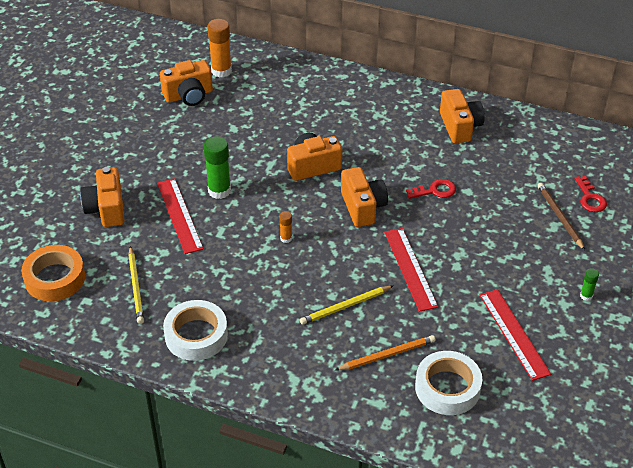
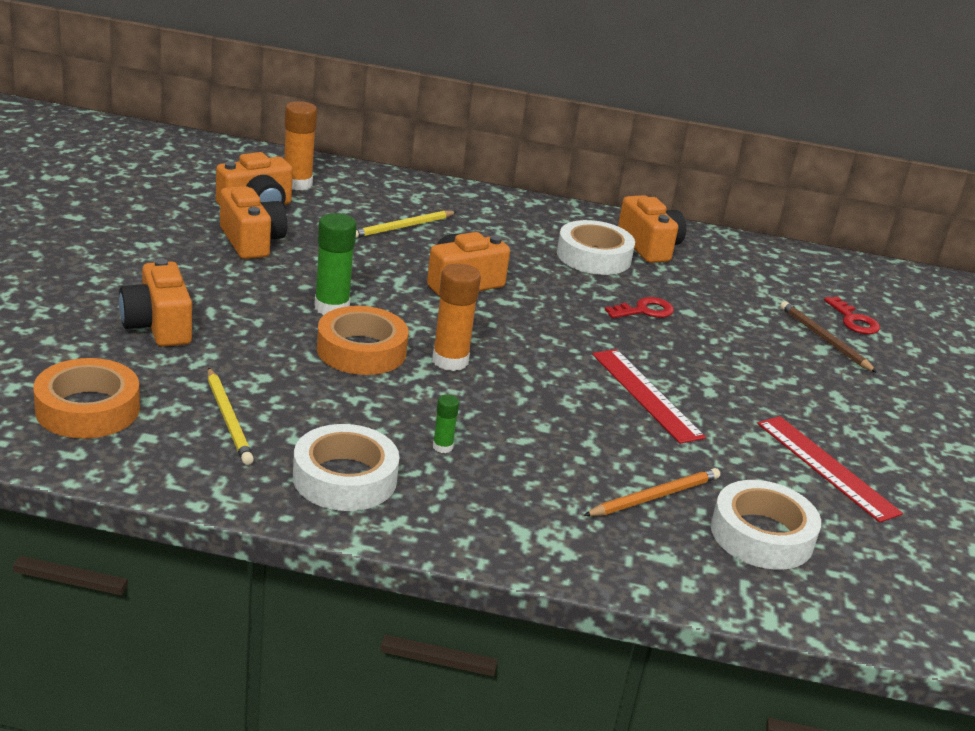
camera: 15 degrees left, 15 degrees down
(179, 215) = (277, 334): red ruler -> none
(230, 229) = (361, 350): none -> orange tape
(286, 238) = (450, 361): orange glue stick -> orange glue stick, size x1.98
(345, 306) = (568, 439): yellow pencil -> yellow pencil (402, 227)
(363, 207) = (550, 327): orange camera -> orange camera (251, 241)
(415, 137) = (593, 256): none -> white tape
(586, 296) = (903, 423): green glue stick -> green glue stick (442, 447)

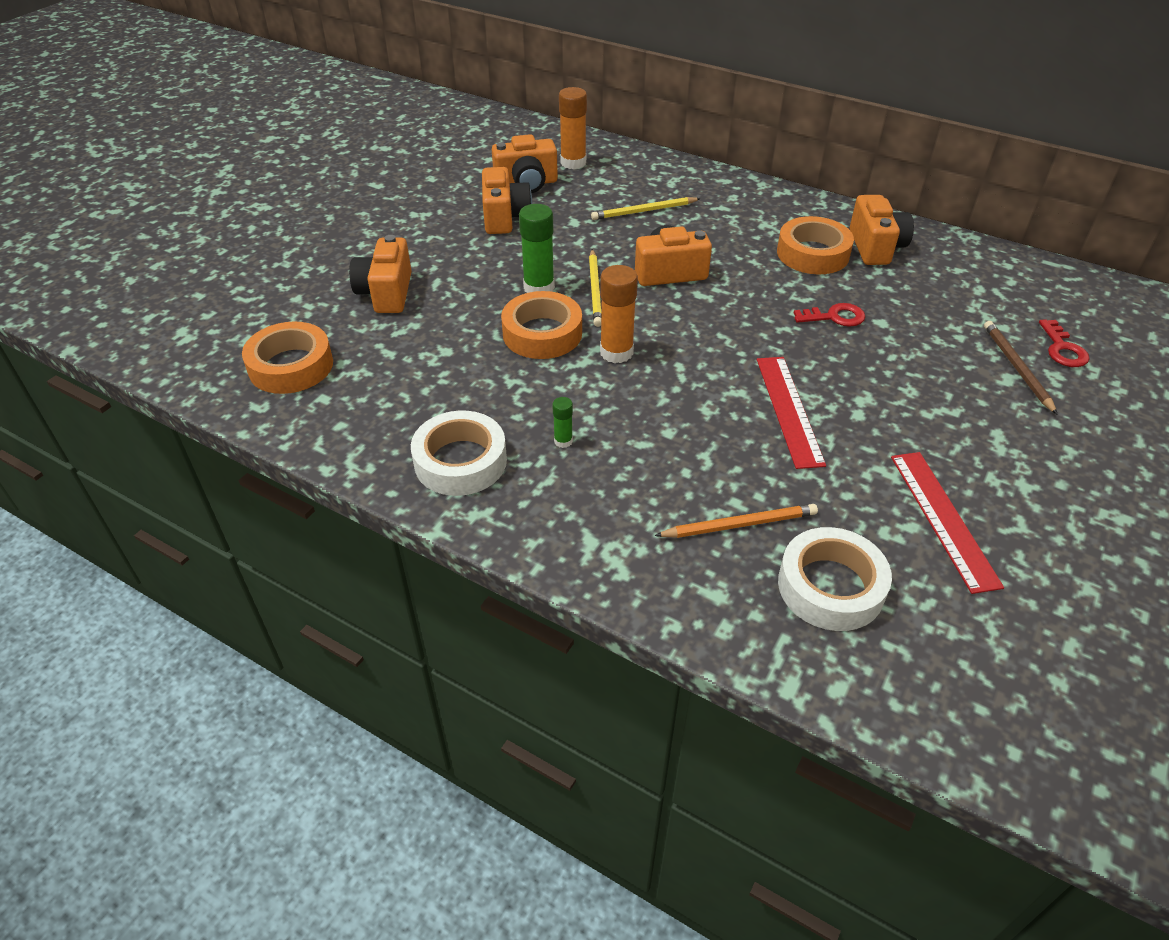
camera: 25 degrees right, 15 degrees up
(228, 419) = (395, 389): yellow pencil -> yellow pencil (595, 290)
(593, 256) = (812, 254): white tape -> orange tape

